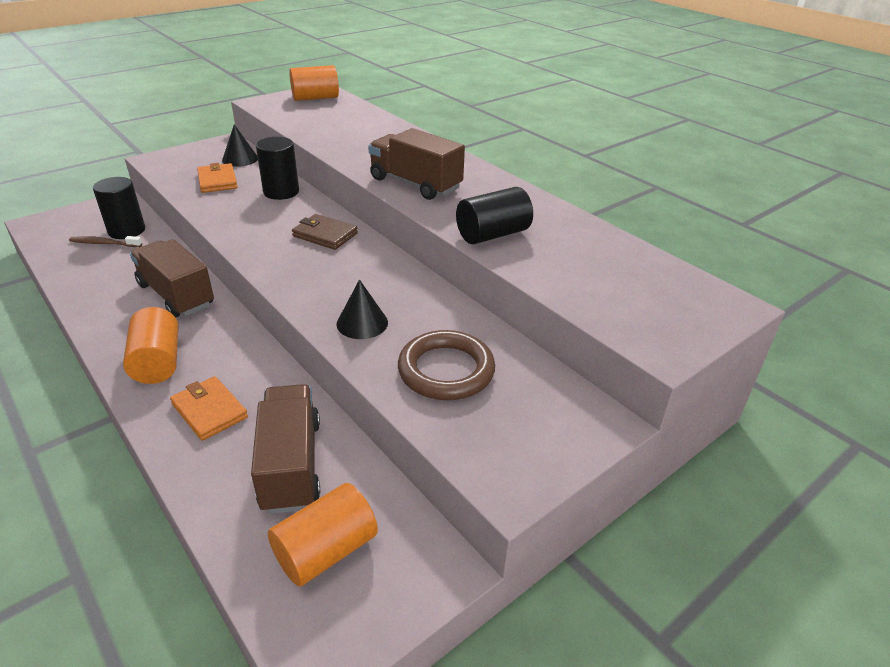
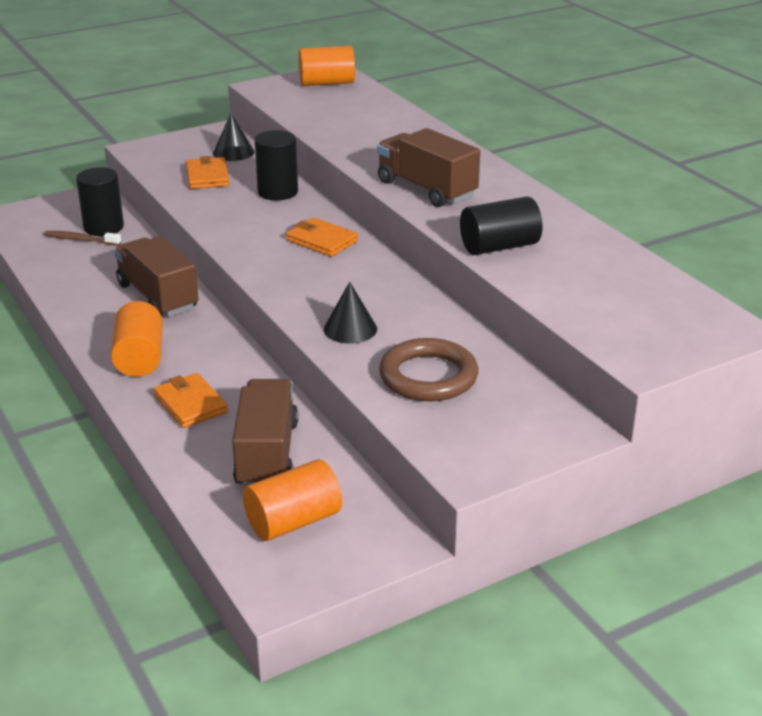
camera: 10 degrees right, 5 degrees down
(325, 235) = (322, 240): brown wallet -> orange wallet

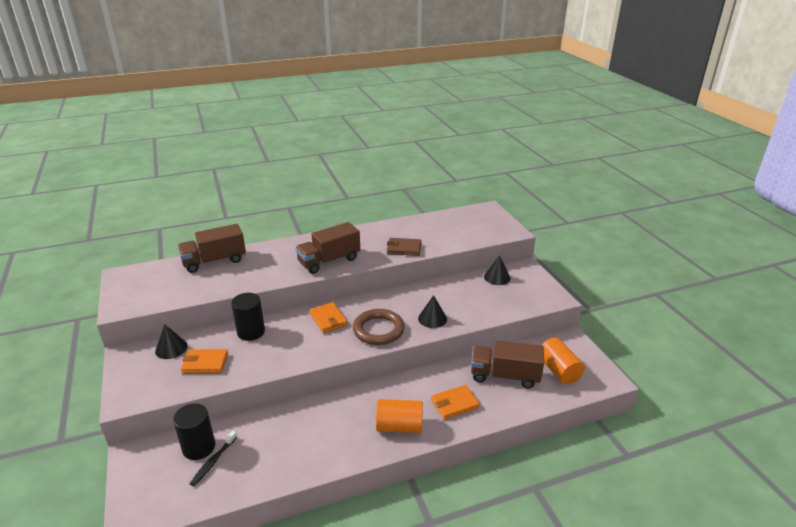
camera: 80 degrees left, 0 degrees up
(80, 240) = (213, 462): brown toothbrush -> black toothbrush
(158, 297) = (323, 416): brown truck -> brown truck (214, 261)
(322, 240) = (328, 319): orange wallet -> orange wallet turned 75 degrees counterclockwise
(327, 83) = (139, 279): orange cylinder -> none
(428, 376) = (481, 299): brown ring -> brown ring (378, 330)
(499, 247) = (404, 248): black cylinder -> brown wallet
(517, 393) = (497, 277): none -> black cone

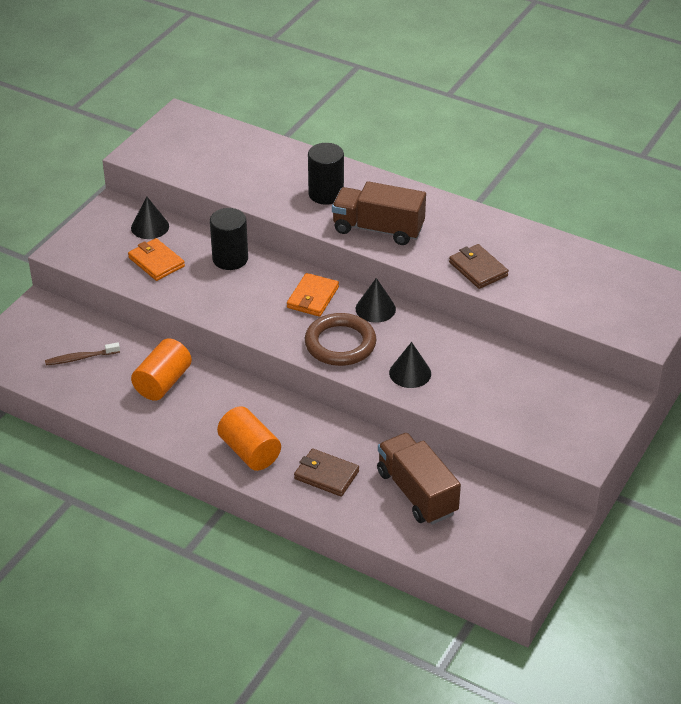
camera: 50 degrees right, 10 degrees up
(199, 447) = (86, 338): black cylinder -> black cylinder (326, 194)
(213, 462) = (80, 358): black toothbrush -> brown toothbrush
(214, 261) = (274, 154): brown truck -> none
(454, 404) = (326, 475): orange wallet -> brown wallet
(497, 277) = (562, 384): black cone -> black cone (375, 309)
(559, 370) = (480, 534): orange cylinder -> orange cylinder (163, 382)

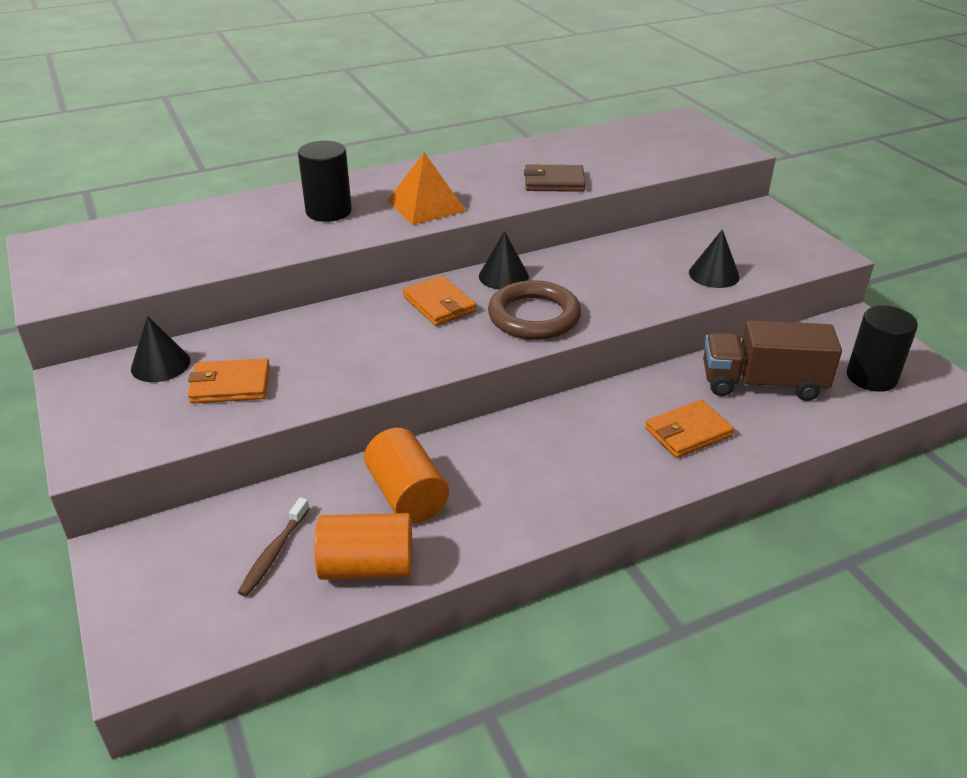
camera: 55 degrees left, 5 degrees down
(230, 259) = (303, 331): black cylinder -> black cylinder (871, 377)
(249, 451) = (600, 474): orange cylinder -> orange cylinder (367, 567)
(326, 475) = (688, 432): brown wallet -> orange wallet
(378, 229) = (426, 205): brown truck -> orange pyramid
(410, 373) = (624, 294): black cone -> black cone (714, 274)

